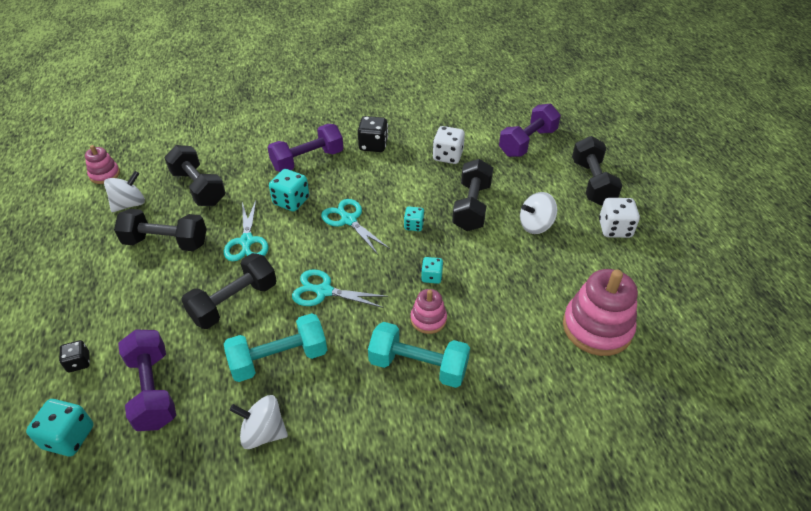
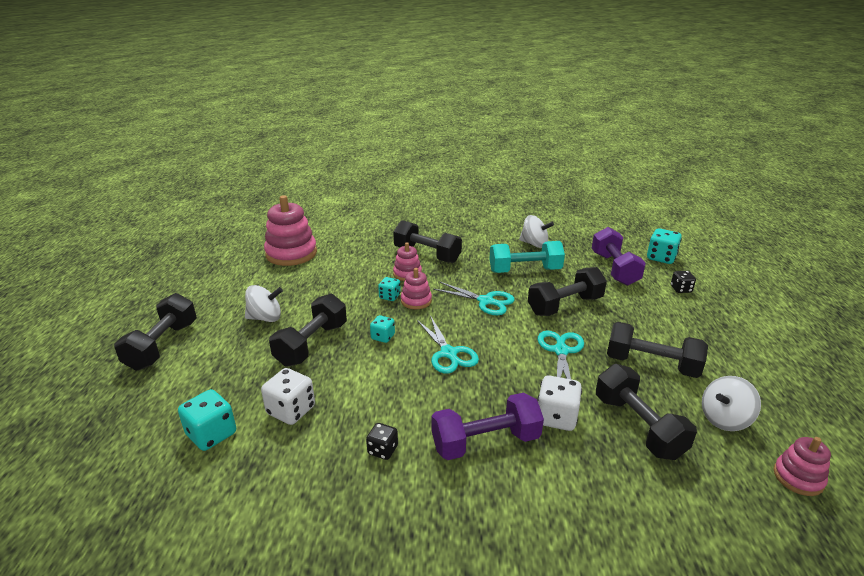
camera: 165 degrees left, 15 degrees down
(291, 201) = (512, 385): turquoise dice -> turquoise dice (211, 434)
(373, 145) = (382, 450): black dice -> black dice, size x0.61
(400, 276) = (416, 301): none -> pink stacking toy
(418, 366) = (427, 254): turquoise dumbbell -> black dumbbell
(527, 142) = (171, 410): purple dumbbell -> none
(614, 229) = (199, 303): white dice -> white dice (556, 417)

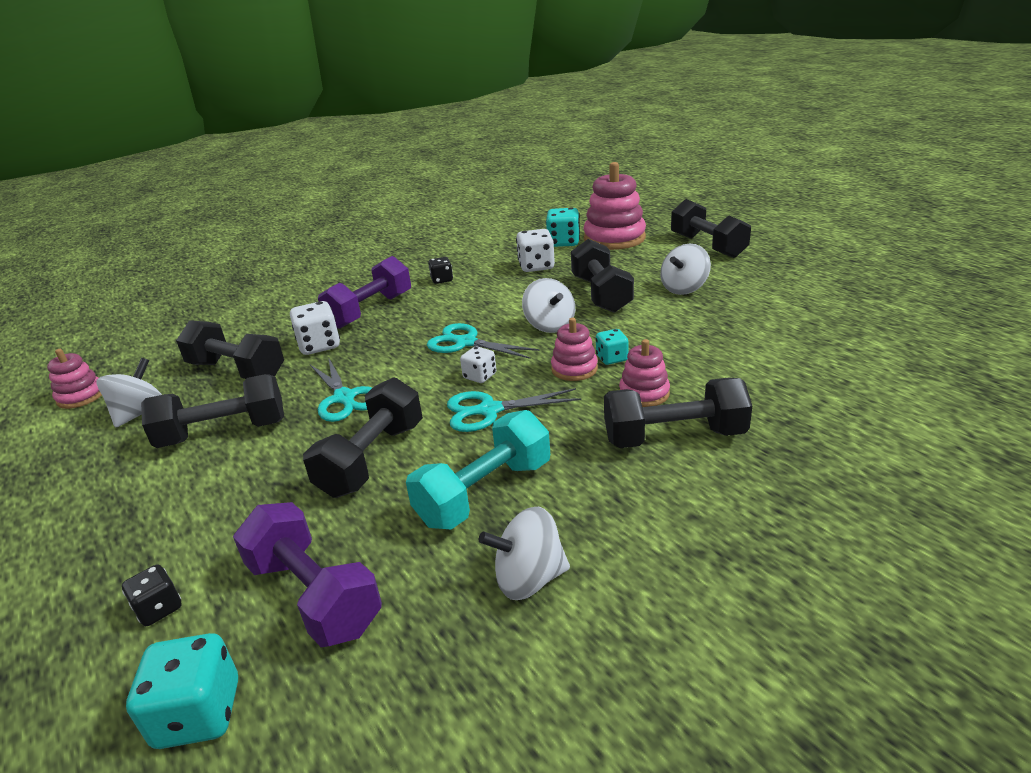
camera: 145 degrees right, 0 degrees up
(291, 253) = (834, 342): pink stacking toy -> pink stacking toy (614, 238)
(383, 337) = (549, 325): turquoise dice -> white spinning top
(468, 323) = (480, 376): none -> white dice

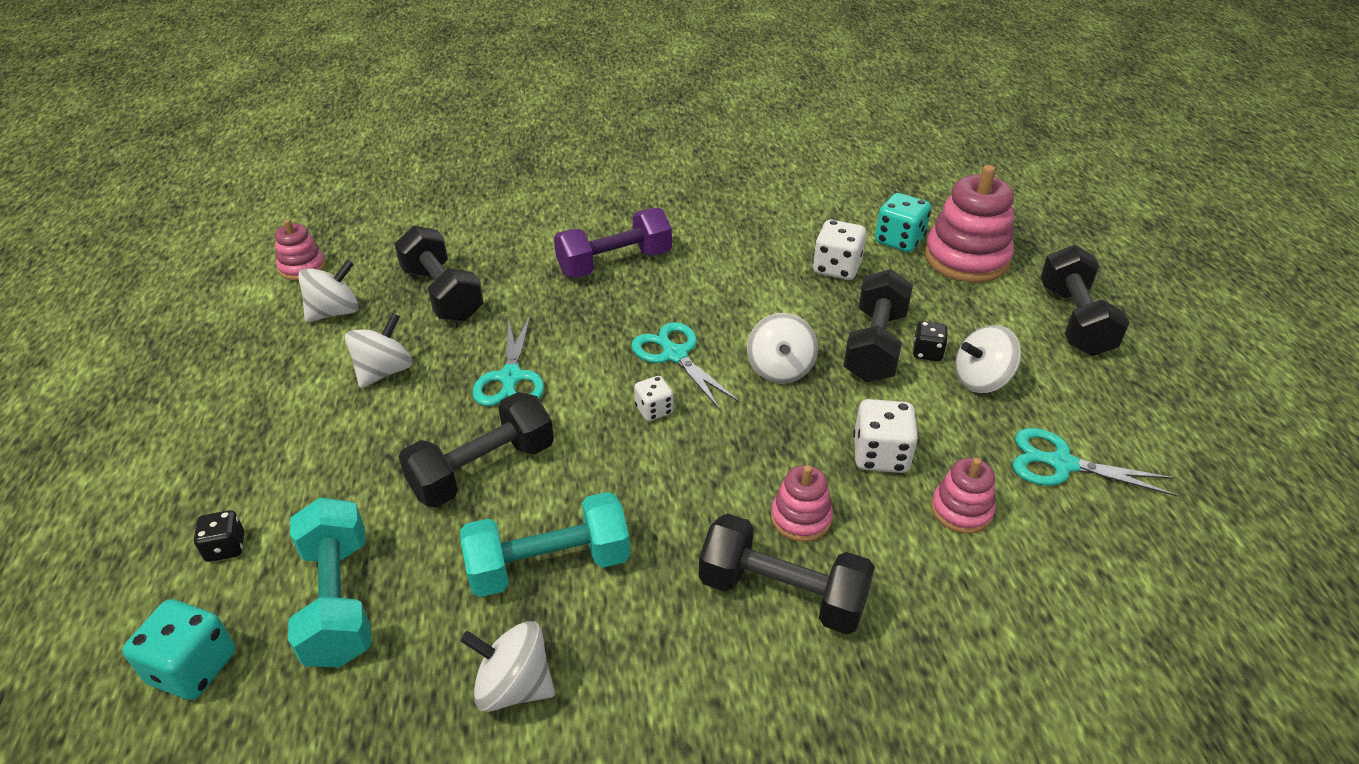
camera: 25 degrees right, 10 degrees up
(223, 433) = (384, 371): black dumbbell -> white spinning top
(314, 595) = (339, 601): purple dumbbell -> turquoise dumbbell
(319, 345) = (535, 293): white dice -> white dice (880, 455)
(442, 280) = (718, 246): black dice -> black dice (927, 352)
(489, 410) = (628, 462): turquoise scissors -> turquoise scissors (1061, 463)
(574, 369) = (756, 446): pink stacking toy -> pink stacking toy (961, 510)
(612, 358) = (807, 450): turquoise dice -> none

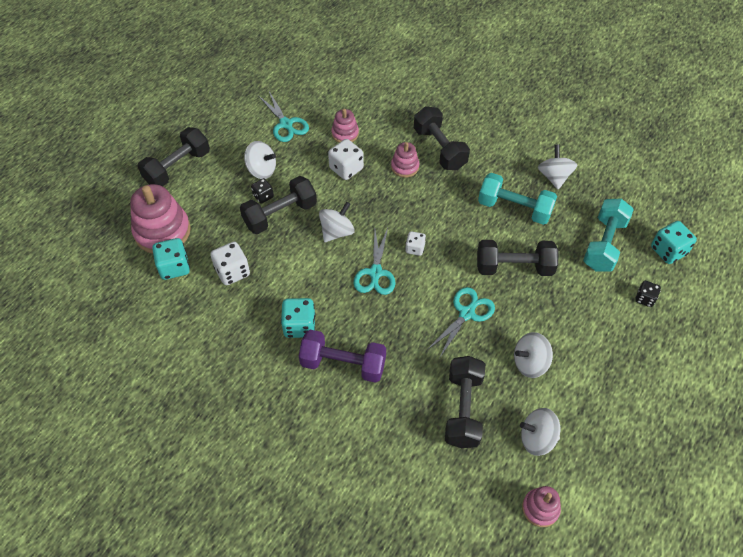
camera: 140 degrees left, 15 degrees up
(514, 686) = (554, 177): white spinning top -> white spinning top turned 150 degrees counterclockwise
(700, 266) = (299, 326): none -> turquoise dice

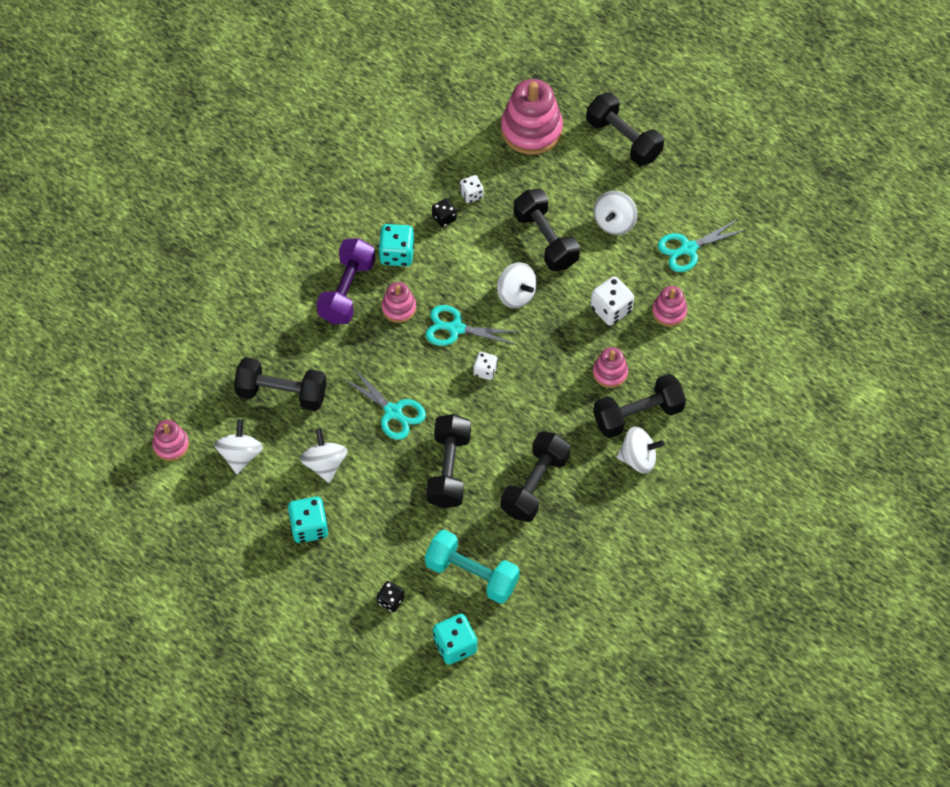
camera: 95 degrees right, 5 degrees up
(174, 267) = (483, 142): turquoise dice -> turquoise dice (309, 527)
(232, 272) = (471, 194): white dice -> white dice, size x0.61
(263, 196) = (574, 223): black dice -> black dice (444, 218)
(358, 319) = (399, 308): none -> pink stacking toy
(514, 208) = (535, 485): turquoise dumbbell -> black dumbbell
(554, 177) = (582, 540): white spinning top -> white spinning top (638, 458)

